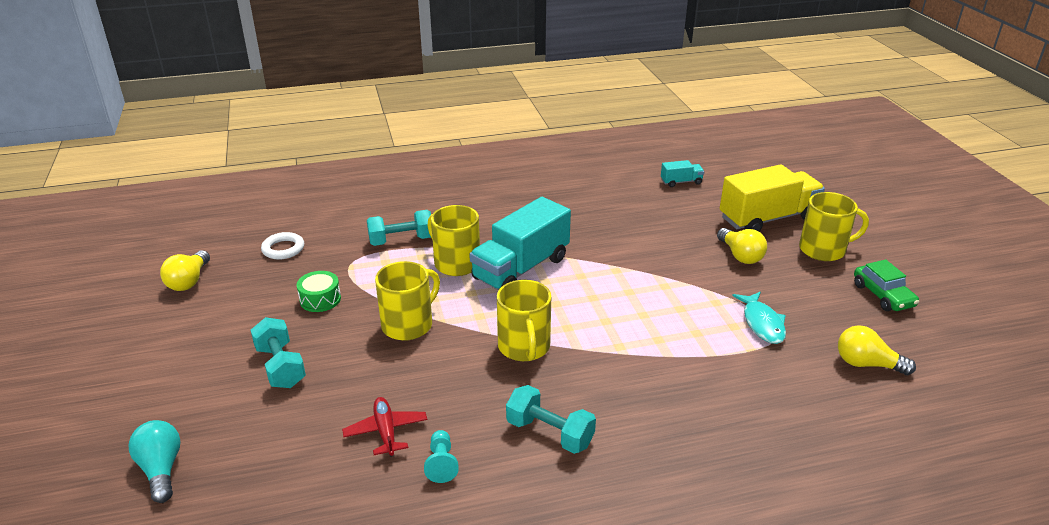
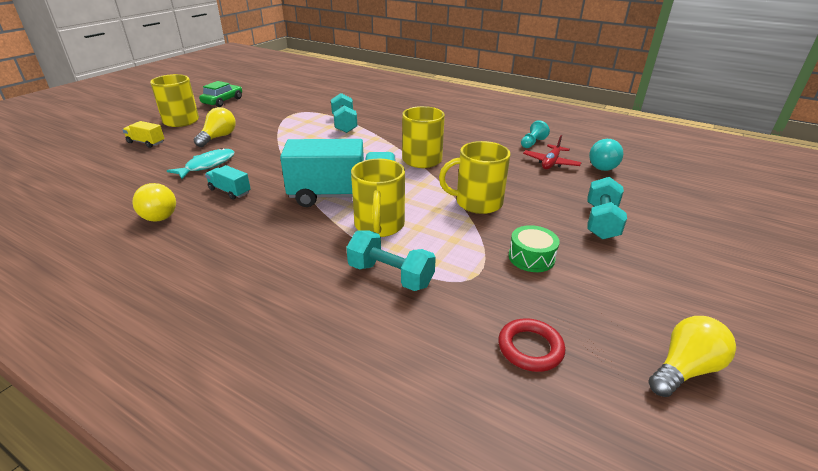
camera: 135 degrees left, 0 degrees up
(161, 469) = (712, 203): turquoise light bulb -> turquoise light bulb (602, 165)
(283, 249) = (530, 348): white ring -> red ring
(550, 433) = (466, 131): turquoise dumbbell -> turquoise dumbbell (344, 124)
(681, 182) = (94, 189): turquoise truck -> turquoise truck (229, 191)
(762, 323) = (294, 116): turquoise fish -> turquoise fish (207, 165)
(767, 218) = (146, 142): yellow truck -> yellow truck, size x0.44
(866, 364) = (297, 94): yellow light bulb -> yellow light bulb (160, 213)

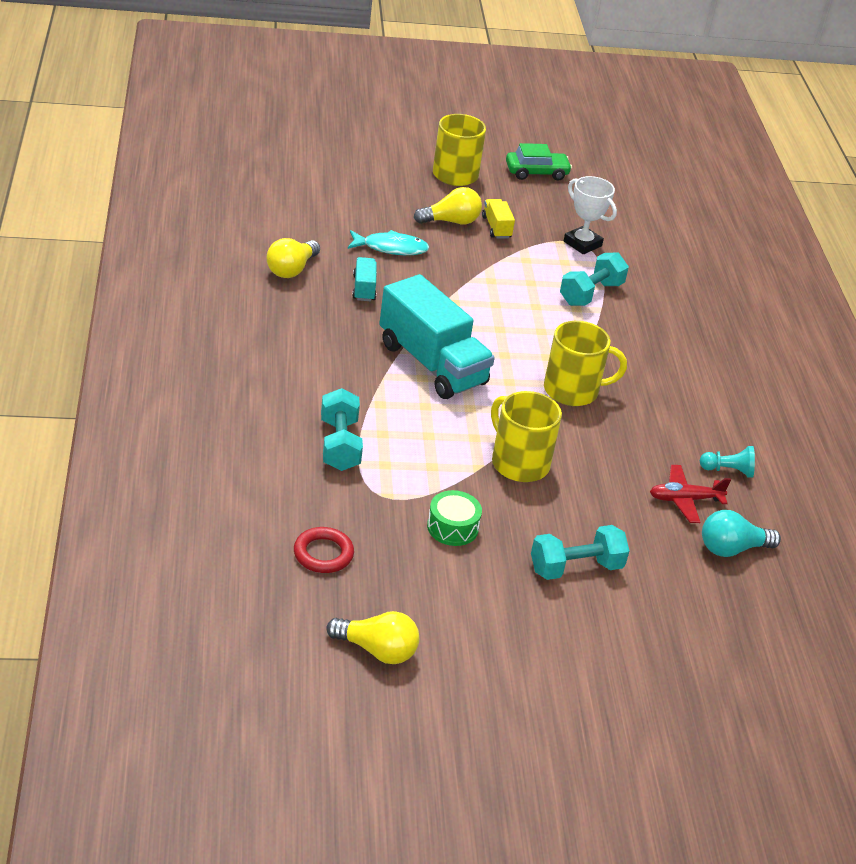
camera: 50 degrees right, 5 degrees up
(146, 142) = (387, 183): yellow truck -> yellow truck (496, 227)
(300, 111) = (582, 244): none -> white trophy
(379, 225) = (406, 409): yellow mug -> none

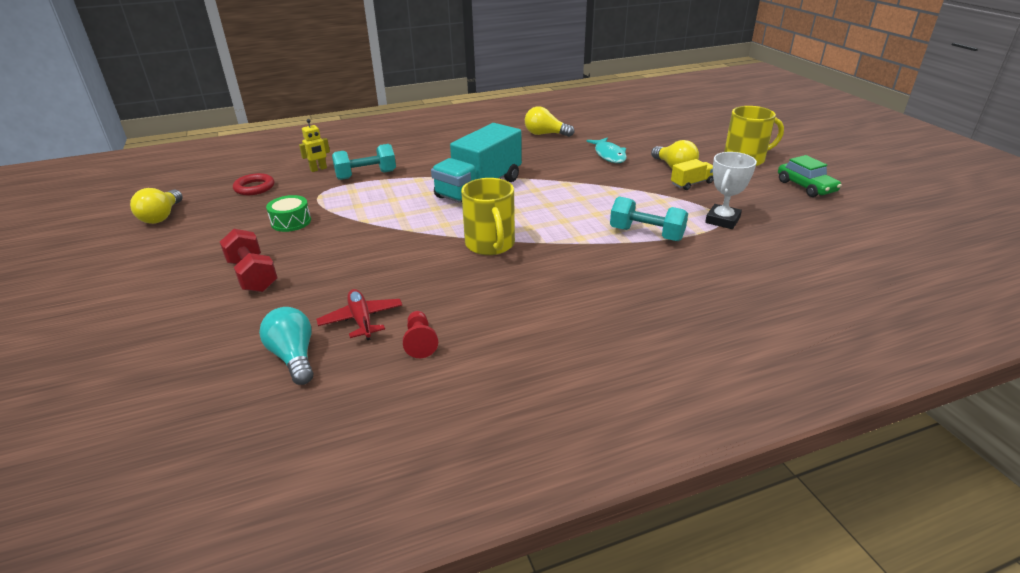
camera: 80 degrees right, 5 degrees down
(290, 485) = (318, 169): none -> yellow robot
(364, 288) = (548, 155): turquoise truck -> none
(519, 463) = (377, 235): yellow mug -> none
(576, 568) = (253, 275): turquoise dumbbell -> red dumbbell
(728, 470) = (420, 342): turquoise pawn -> red pawn

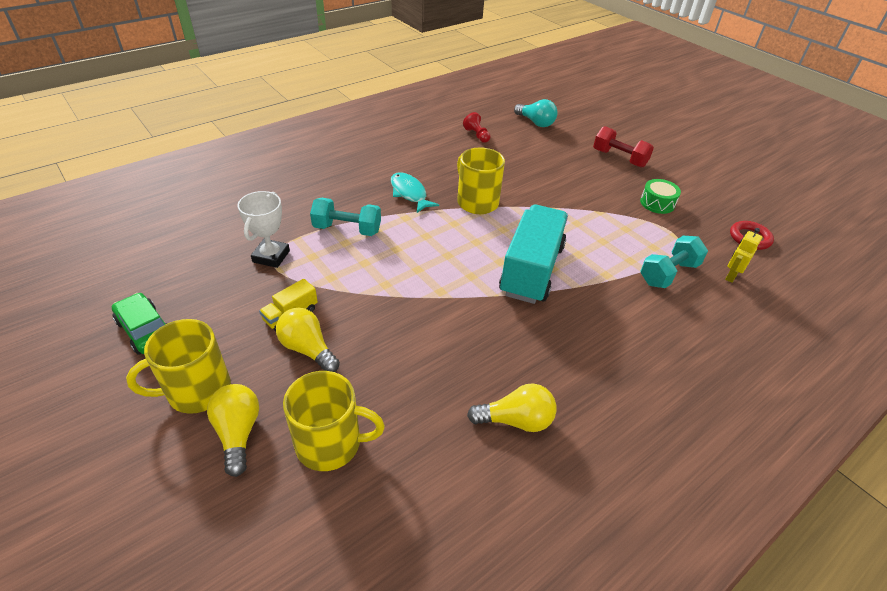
camera: 160 degrees right, 10 degrees up
(162, 216) = (765, 195): yellow light bulb -> yellow light bulb (238, 433)
(361, 320) = (520, 142): red plane -> none
(609, 155) = (400, 368): turquoise fish -> turquoise fish (409, 193)
(655, 137) = (330, 443): none -> yellow mug

